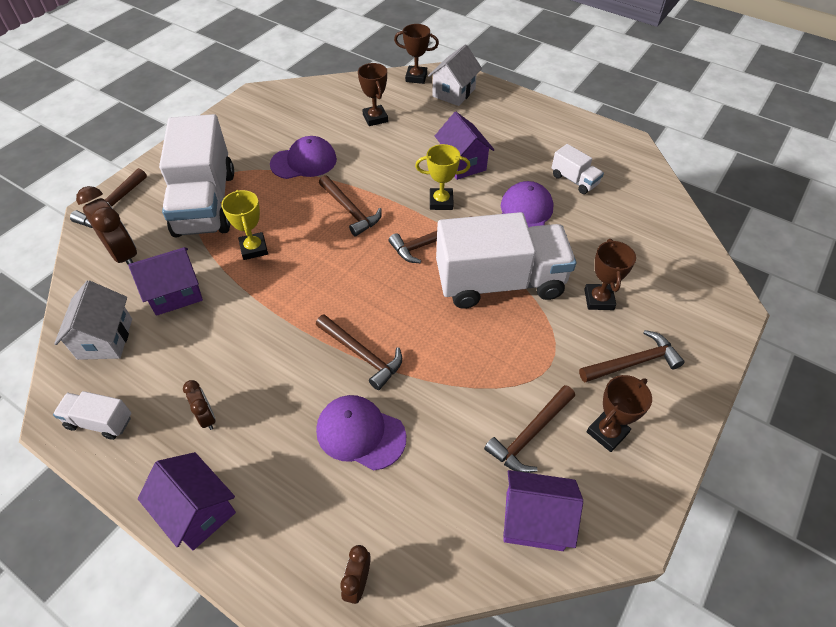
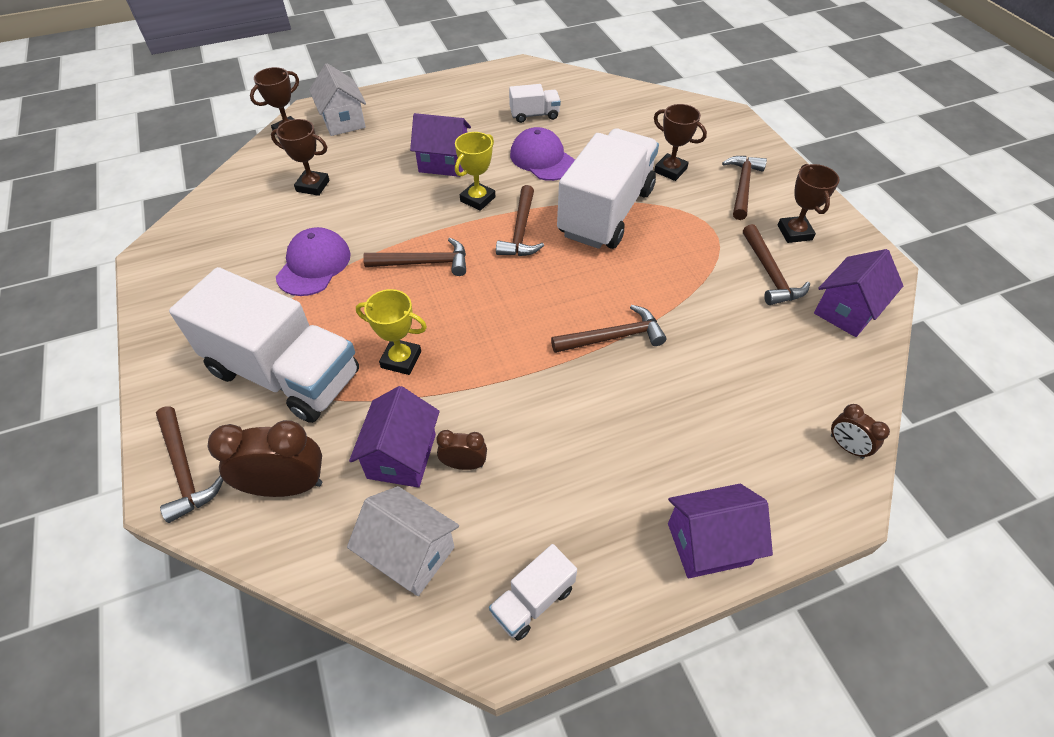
camera: 55 degrees left, 0 degrees up
(207, 417) = (599, 492): brown clock -> brown clock (464, 464)
(360, 433) = (700, 378): purple cap -> none

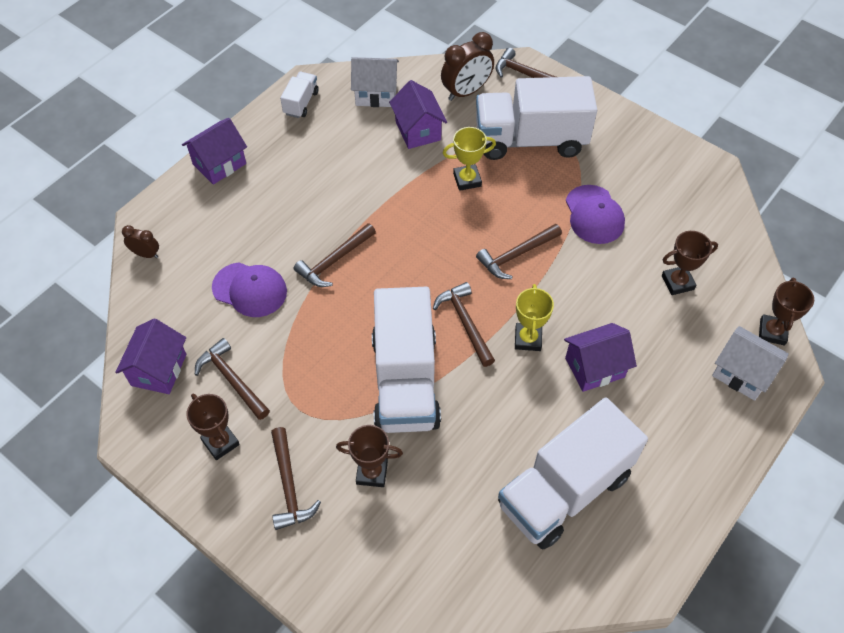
camera: 150 degrees right, 5 degrees up
(464, 464) = (379, 142): brown clock -> none
(534, 115) = (564, 490): white truck -> white truck, size x2.28
(542, 159) = (507, 422): purple cap -> purple cap (250, 289)

